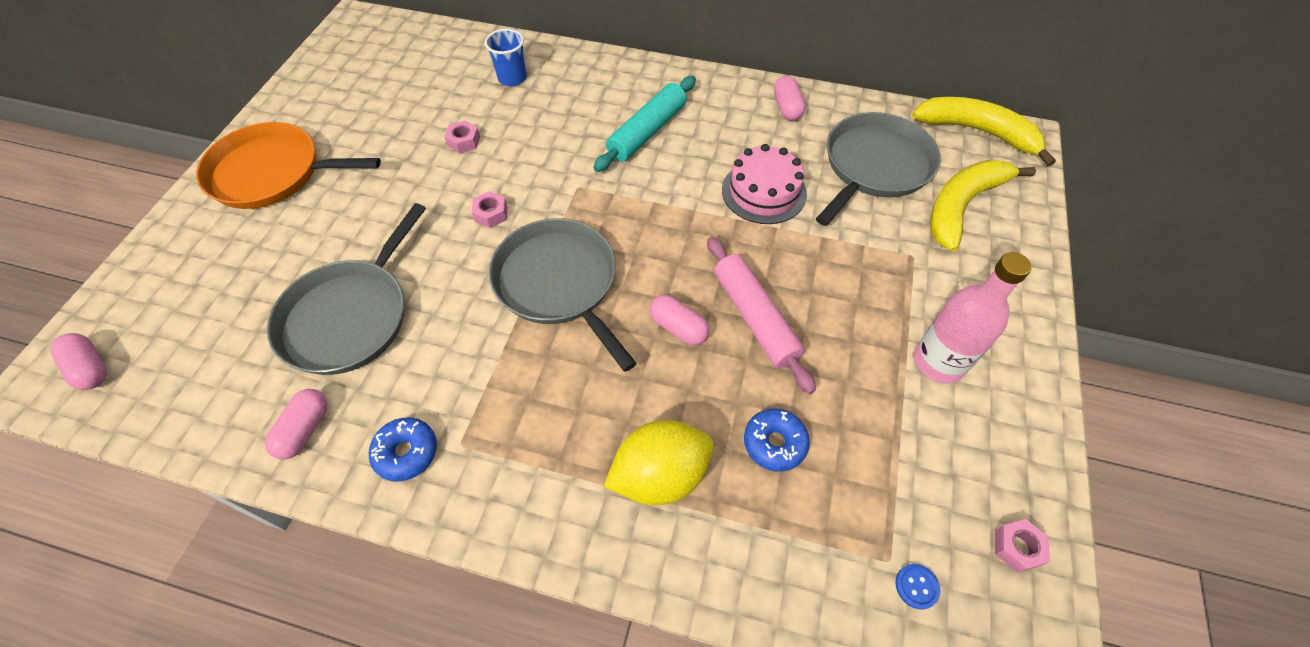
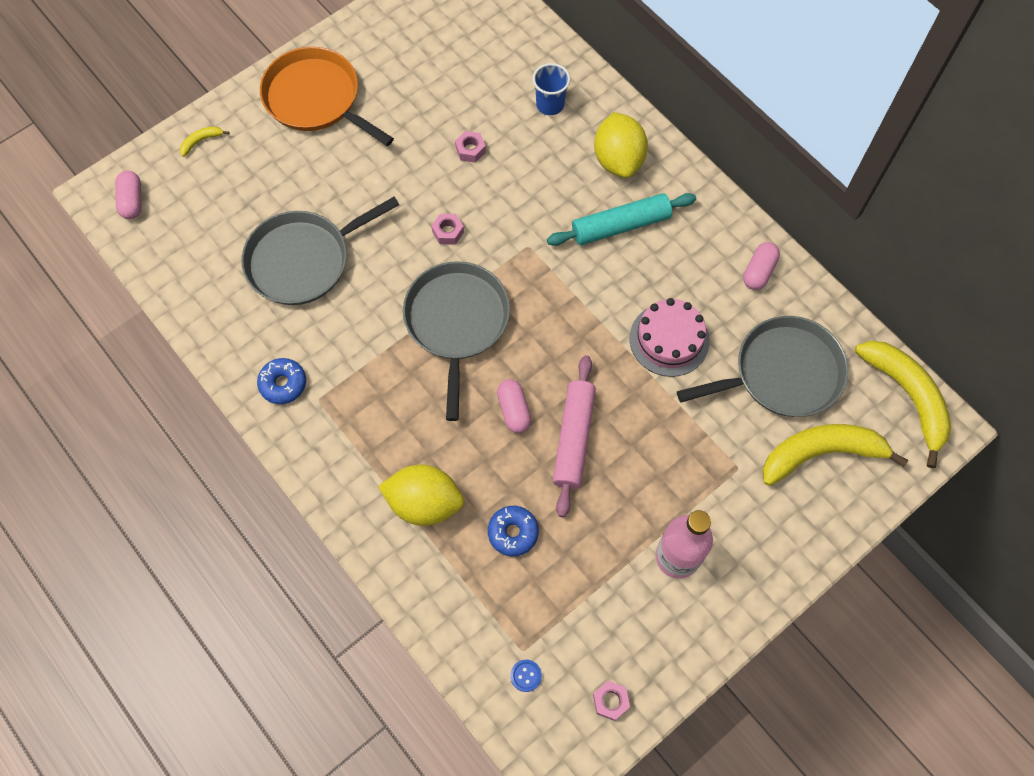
camera: 35 degrees right, 10 degrees up
(155, 268) = (201, 141): none -> yellow banana
(304, 430) = (233, 328): pink capsule -> none
(604, 88) = (618, 160): none -> yellow lemon

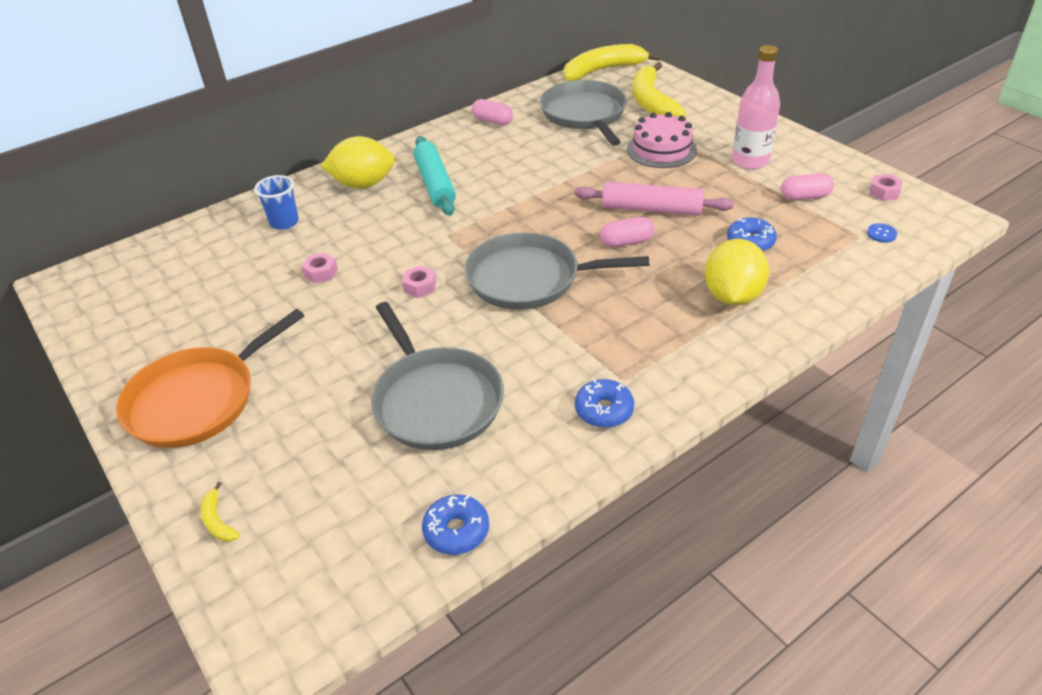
camera: 85 degrees left, 25 degrees down
(132, 201) = (297, 603): pink capsule -> pink capsule (804, 197)
(177, 286) = (456, 531): none -> blue donut
(669, 339) = (553, 161): pink cake -> pink cake (661, 149)

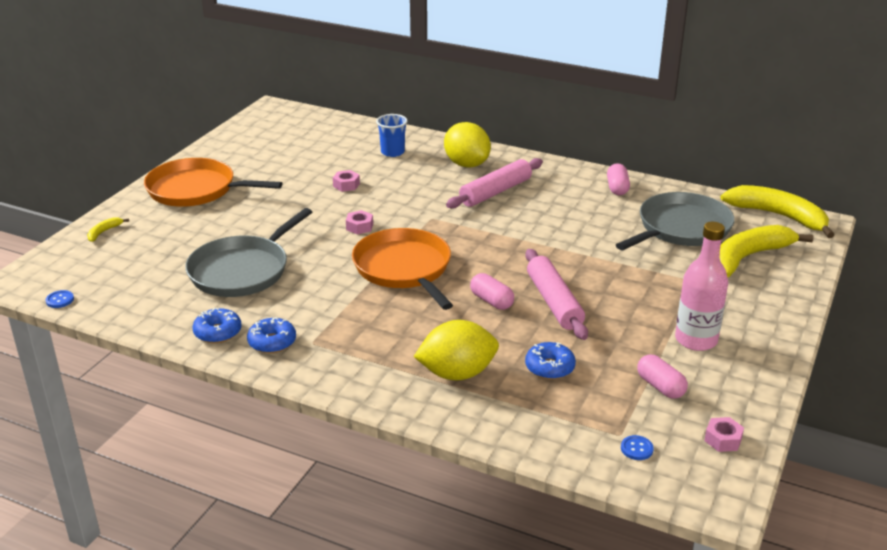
camera: 60 degrees right, 10 degrees down
(364, 606) = (60, 300): none -> blue button
(435, 184) = (495, 192): turquoise rolling pin -> pink rolling pin
(456, 531) = (129, 314): blue donut -> blue donut (218, 332)
(529, 278) = (404, 269): grey pan -> orange pan
(661, 149) = (662, 284): pink cake -> none

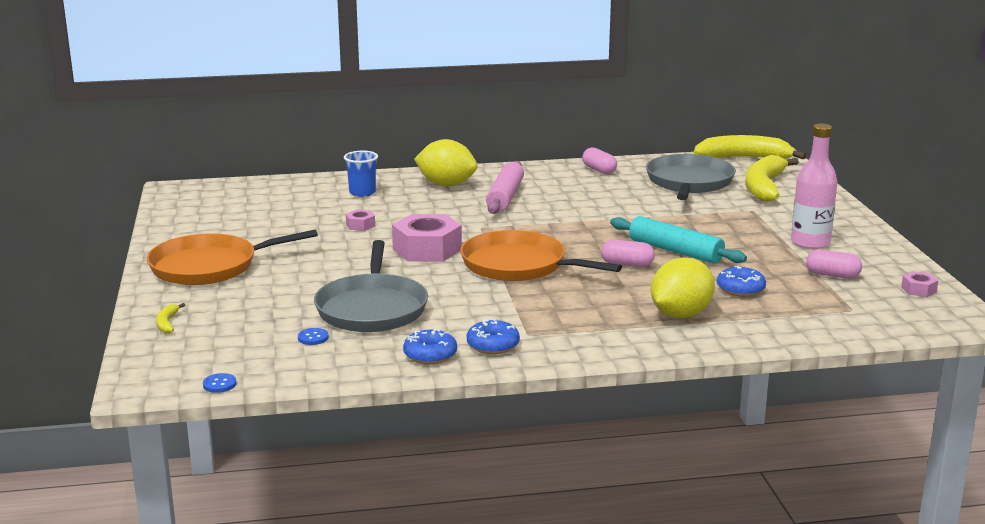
camera: 35 degrees left, 10 degrees down
(359, 227) = (427, 249): pink nut -> pink nut, size x2.18
(554, 302) = (675, 251): pink rolling pin -> turquoise rolling pin
(636, 449) = (876, 313): blue button -> blue button (313, 338)

